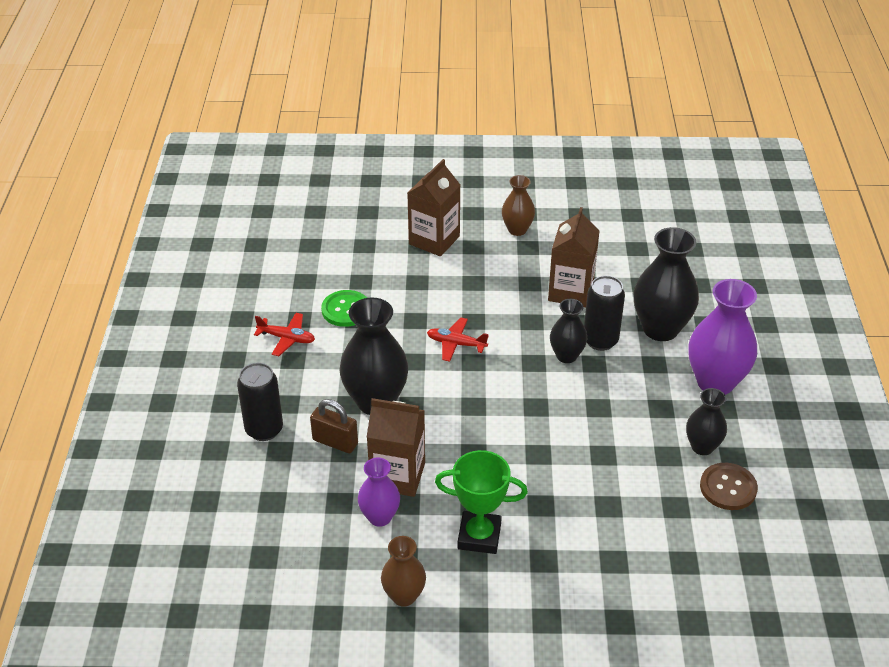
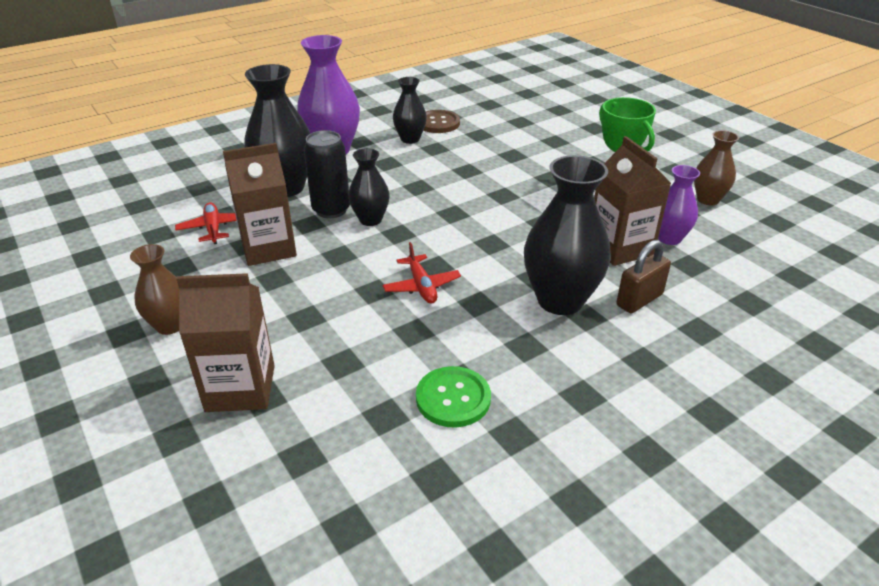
camera: 125 degrees left, 5 degrees down
(264, 429) = (695, 356): black can -> none
(286, 338) = (558, 424): red plane -> red plane (213, 229)
(335, 442) = (639, 300): brown padlock -> brown padlock turned 60 degrees clockwise

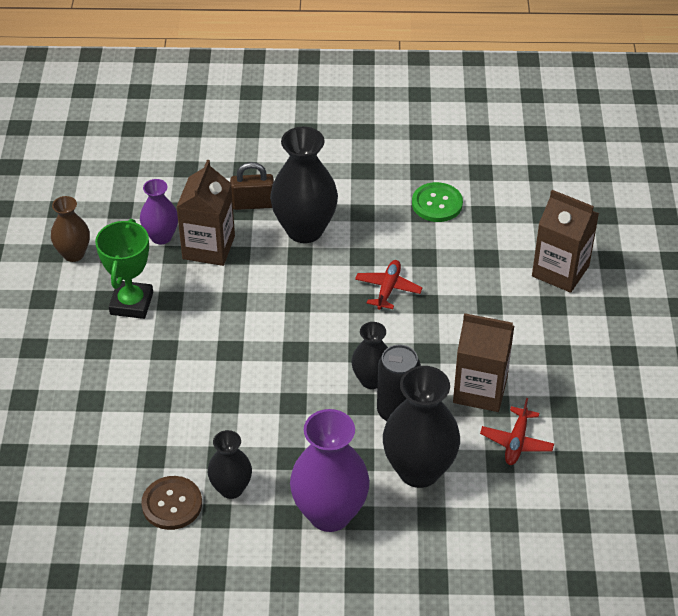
camera: 145 degrees left, 10 degrees up
(170, 325) = (590, 345): brown vase -> none

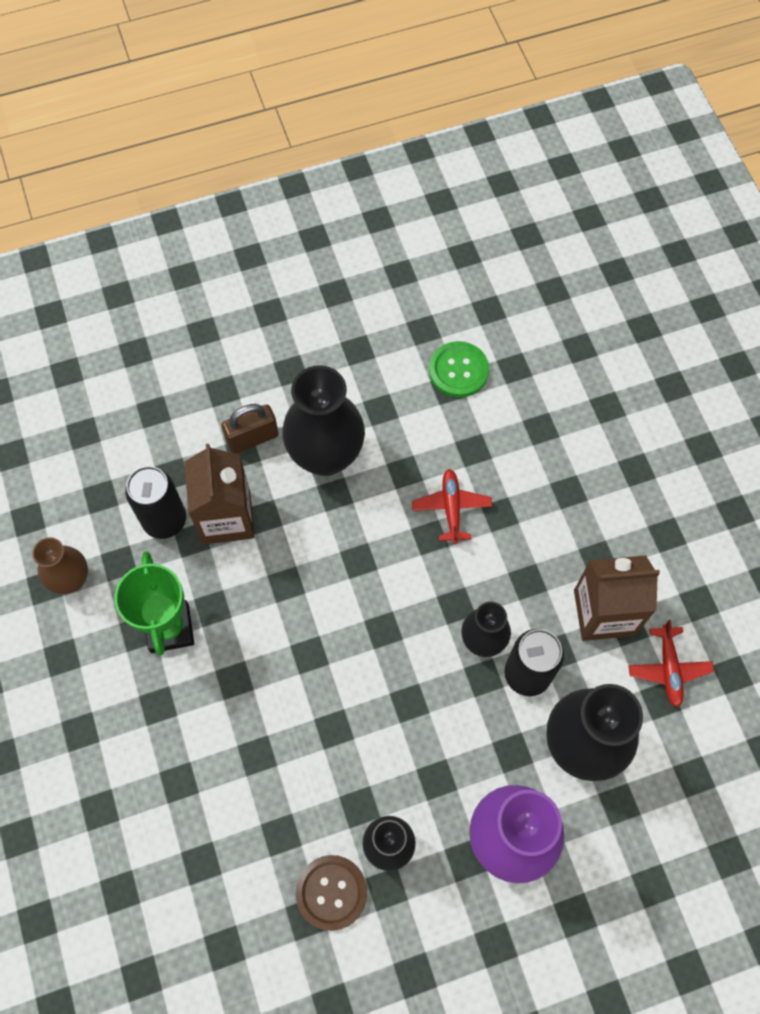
camera: 20 degrees left, 20 degrees up
(161, 236) = (165, 520): purple vase -> black can
(560, 271) = (626, 420): brown carton -> none

